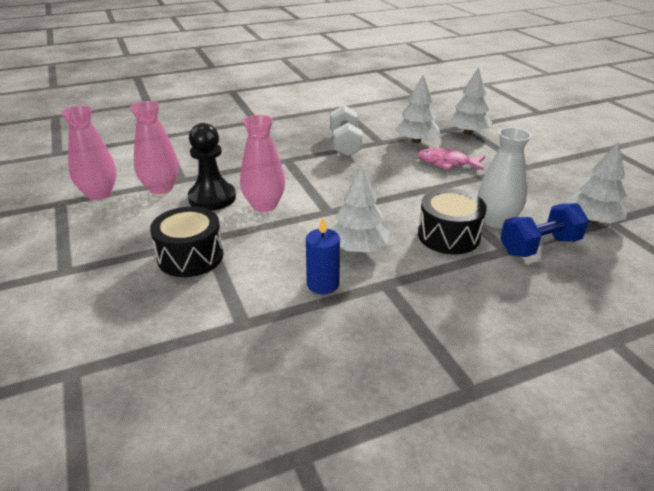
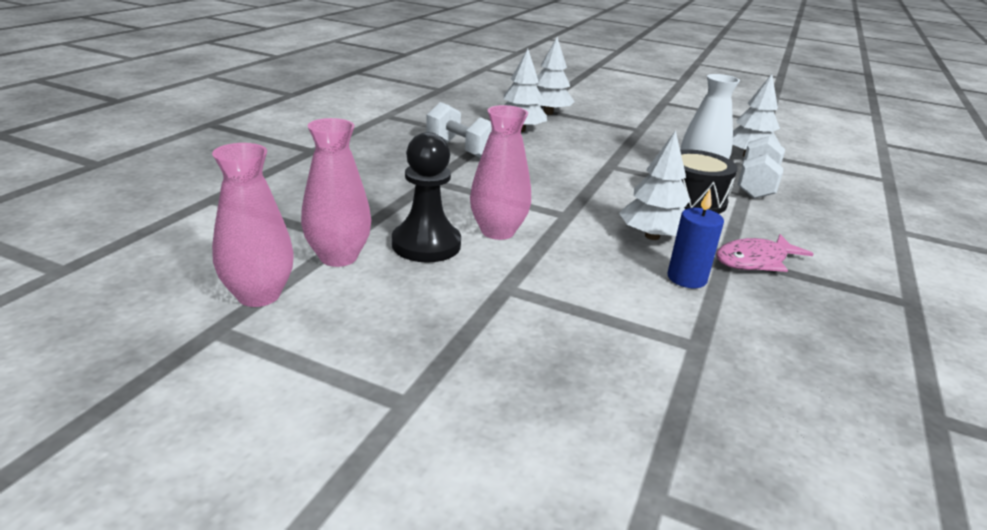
camera: 45 degrees left, 5 degrees down
(190, 256) = (525, 312): black drum -> none
(447, 163) = (580, 142): pink fish -> pink fish (755, 261)
(539, 246) = (756, 185): blue dumbbell -> white dumbbell

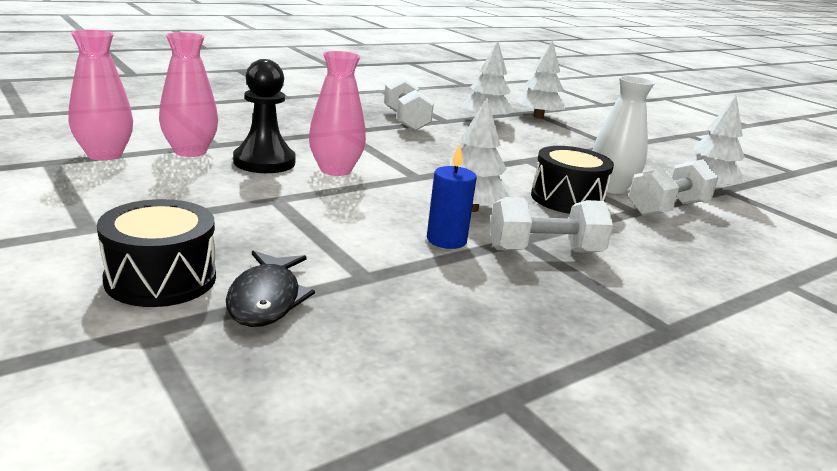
camera: 30 degrees right, 5 degrees down
(567, 431) = (161, 278): none -> black drum
(674, 409) = (266, 299): none -> black fish
(755, 261) = (544, 251): pink fish -> white dumbbell

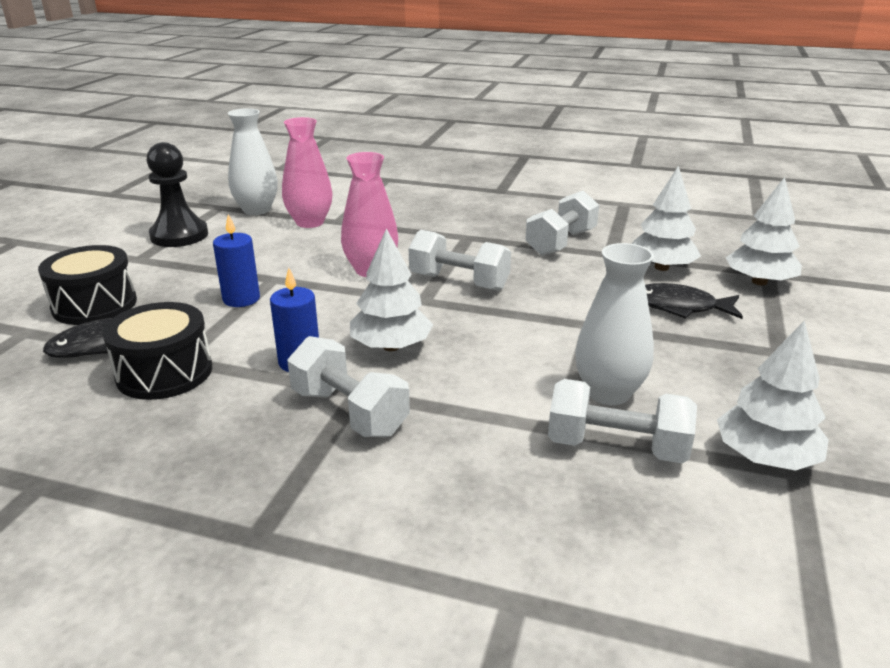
camera: 55 degrees right, 5 degrees up
(104, 154) = (257, 210): pink vase -> white vase
(264, 162) = (337, 246): black pawn -> black pawn (179, 235)
(292, 221) = (241, 299): none -> blue candle
(409, 159) = (459, 282): none -> white dumbbell
(539, 138) = (679, 307): none -> black fish
(567, 199) = (514, 380): black drum -> black drum (164, 372)

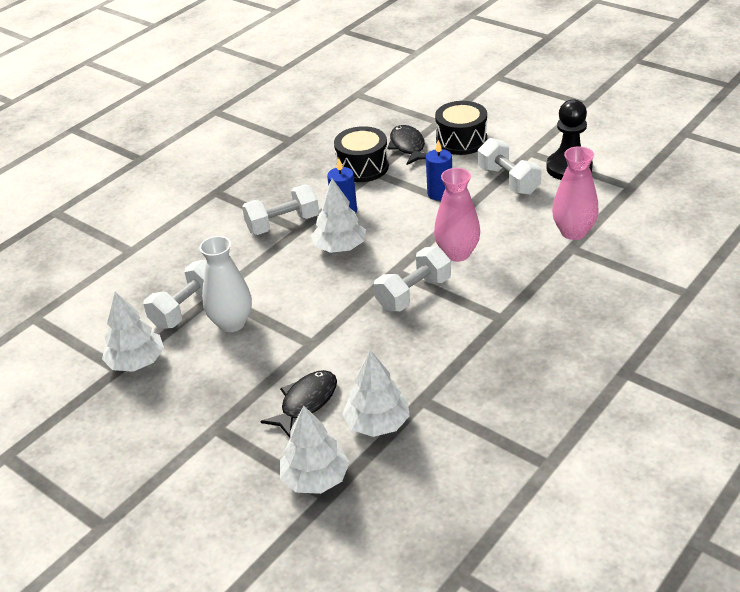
camera: 115 degrees right, 10 degrees up
(257, 210) = (616, 205): white vase -> none
(561, 243) = (461, 375): white dumbbell -> white dumbbell (508, 181)

